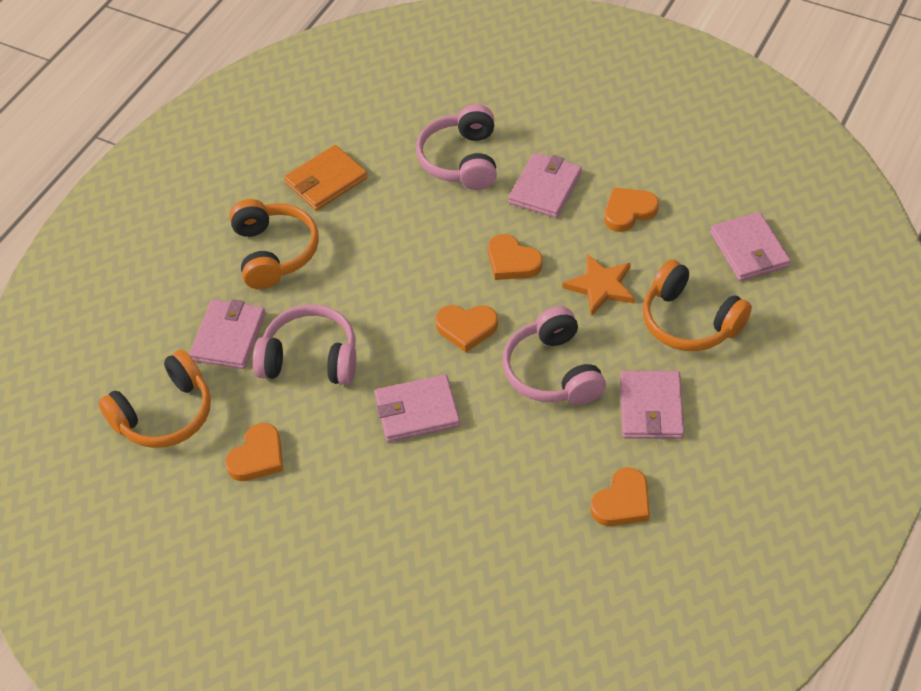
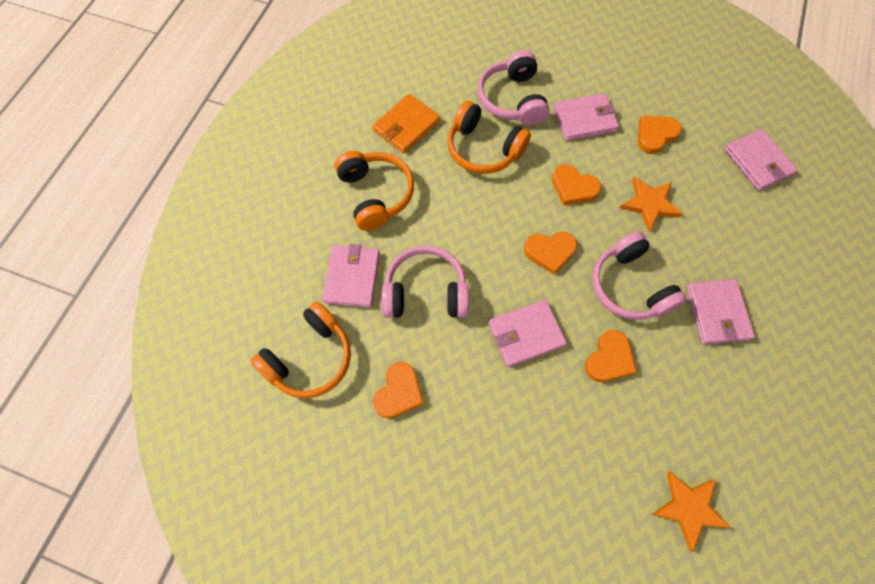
camera: 10 degrees left, 15 degrees up
(545, 188) = (584, 119): pink wallet -> pink wallet turned 60 degrees clockwise
(562, 599) = (689, 508): none -> orange star
(622, 502) = (715, 406): orange heart -> orange heart (609, 359)
(689, 321) = (727, 230): orange headphones -> orange headphones (483, 149)

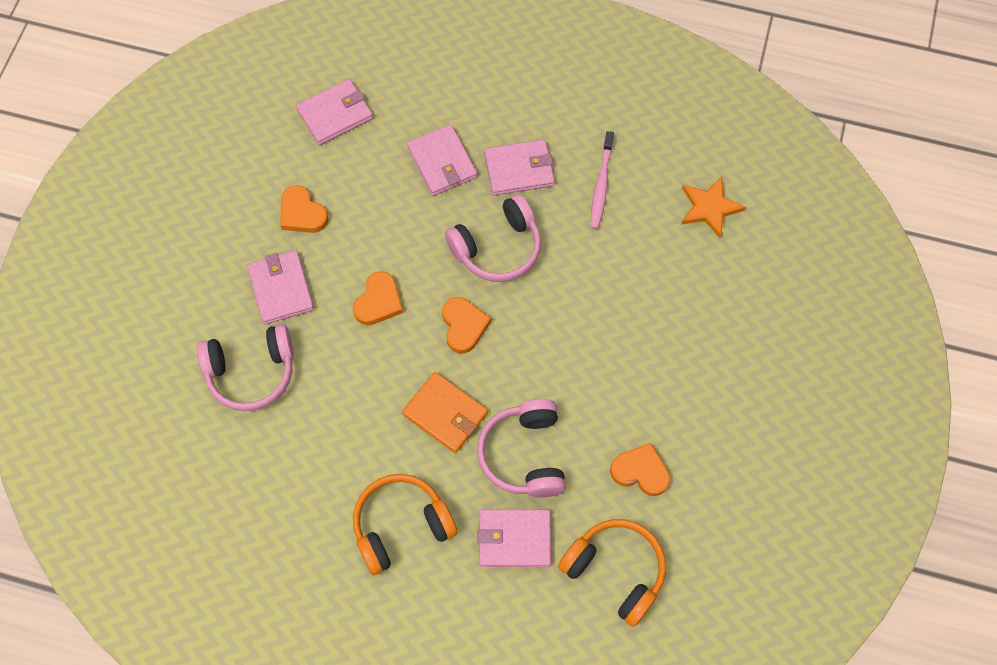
camera: 95 degrees left, 0 degrees up
(406, 126) = (296, 500): orange wallet -> orange wallet (445, 414)
(483, 149) = (329, 403): orange headphones -> none
(526, 334) = (562, 348): pink wallet -> pink wallet (442, 162)
(609, 359) = (579, 269): orange heart -> none
(649, 204) = (396, 224): orange star -> none
(706, 391) = (601, 185): none -> pink toothbrush

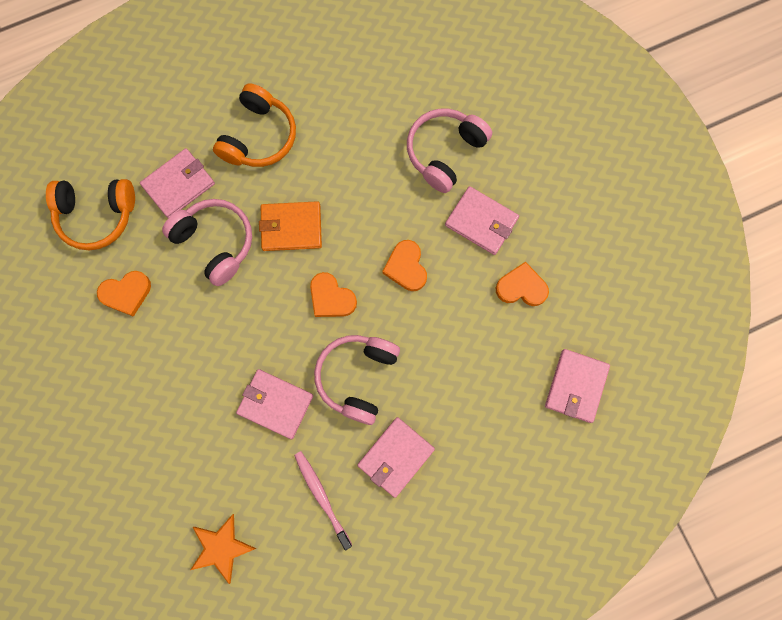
camera: 140 degrees right, 10 degrees up
(442, 162) = (458, 414): pink wallet -> pink wallet (275, 404)

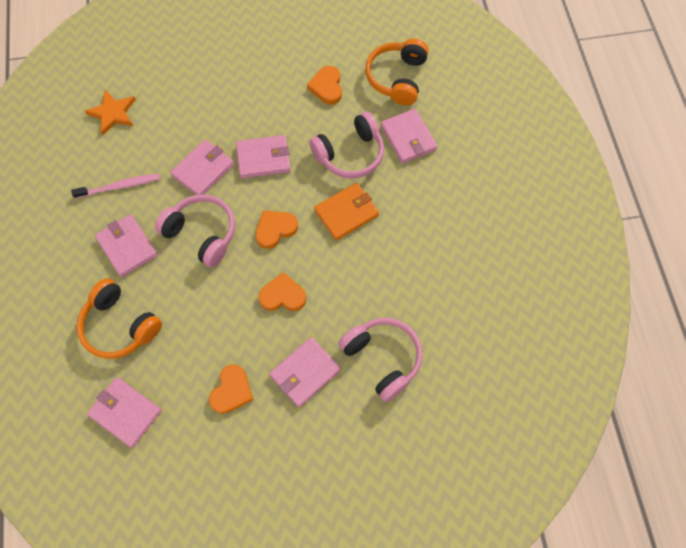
camera: 105 degrees right, 10 degrees down
(243, 338) = (263, 158): none -> pink wallet
(258, 136) = (437, 205): orange headphones -> orange headphones (120, 326)
(291, 227) = (346, 213): orange wallet -> orange wallet turned 45 degrees clockwise

